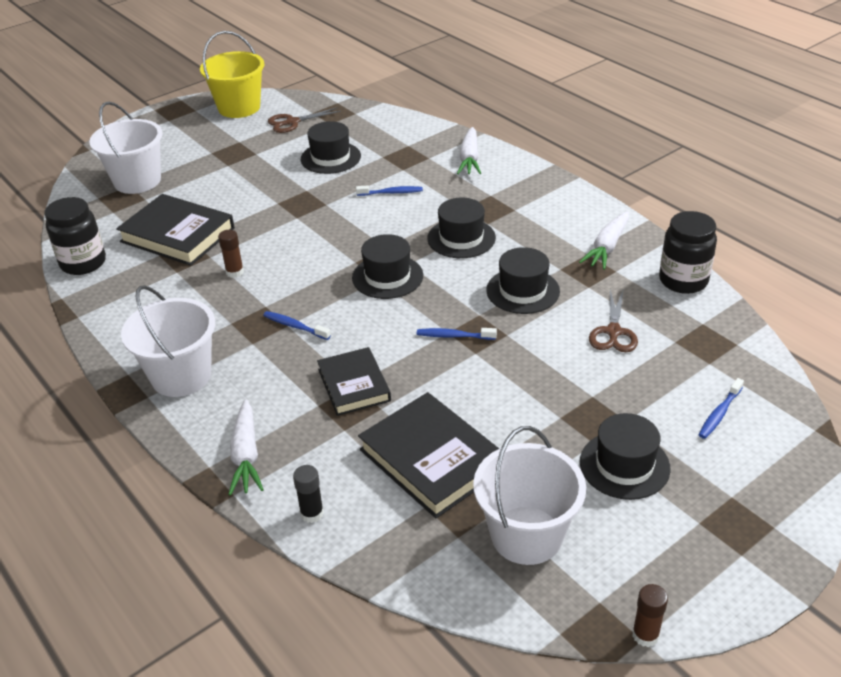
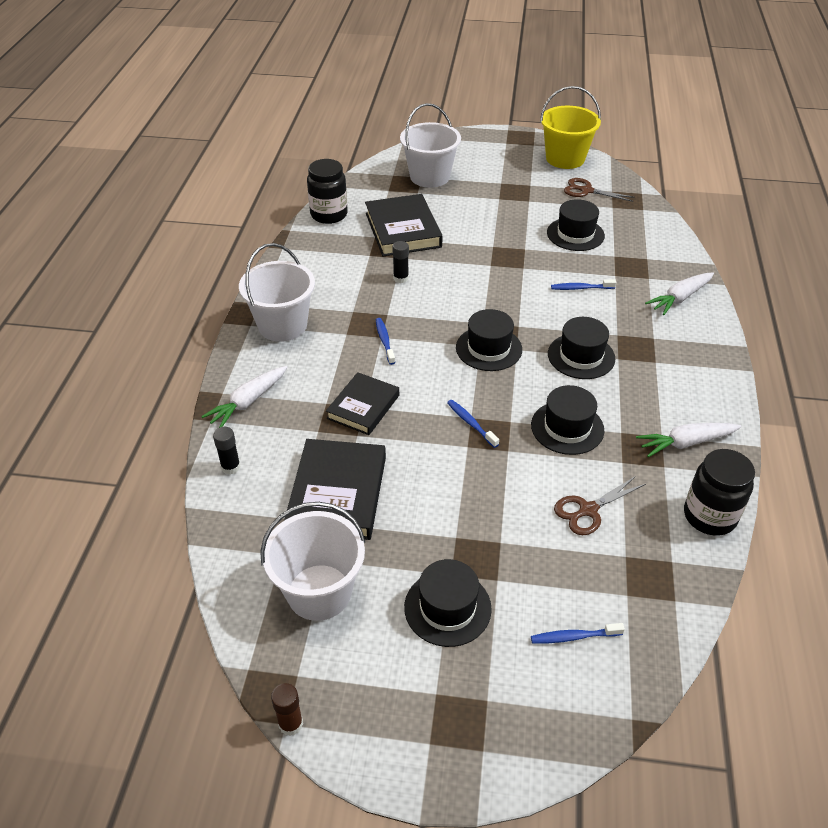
camera: 45 degrees right, 5 degrees up
(235, 272) = (401, 278): brown glue stick -> black glue stick
(391, 193) = (580, 288): blue toothbrush -> blue toothbrush turned 135 degrees clockwise

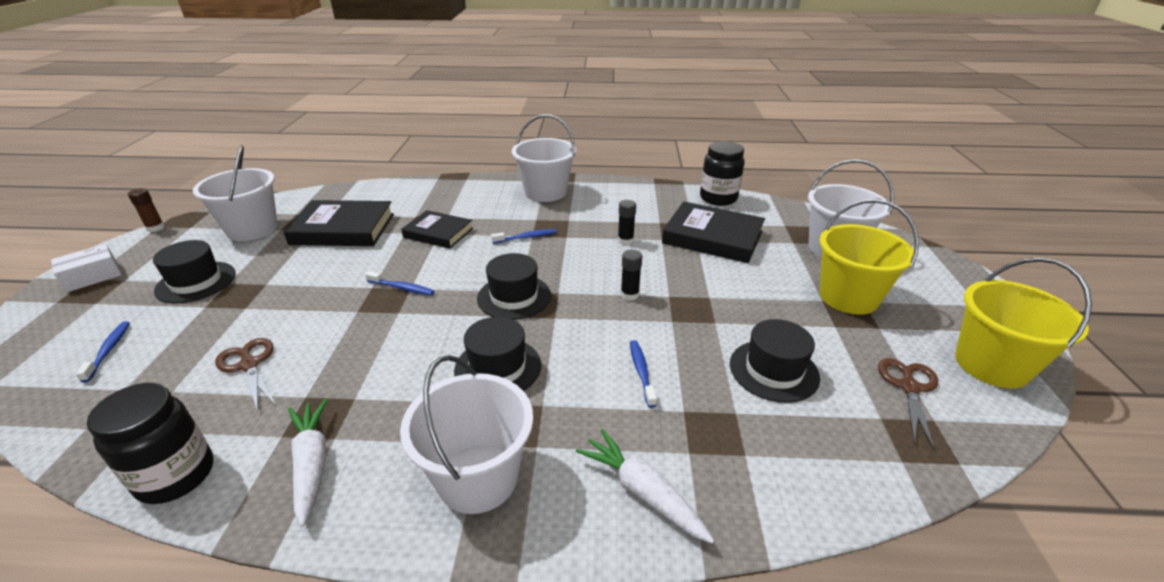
camera: 85 degrees right, 10 degrees down
(231, 467) = (388, 189): black glue stick -> black glue stick (629, 295)
(248, 402) = (454, 188): white carrot -> none
(403, 230) = (712, 237): black book -> black book turned 45 degrees clockwise
(425, 738) = (92, 276): none -> white box
(471, 423) = (402, 288): blue toothbrush -> blue toothbrush turned 60 degrees clockwise
(496, 187) = (848, 297): none -> yellow bucket
(567, 427) = (376, 352): black hat -> none
(682, 362) = (478, 478): none -> white bucket

